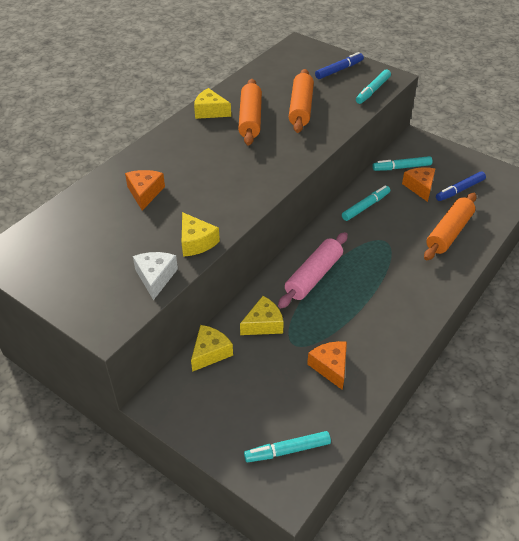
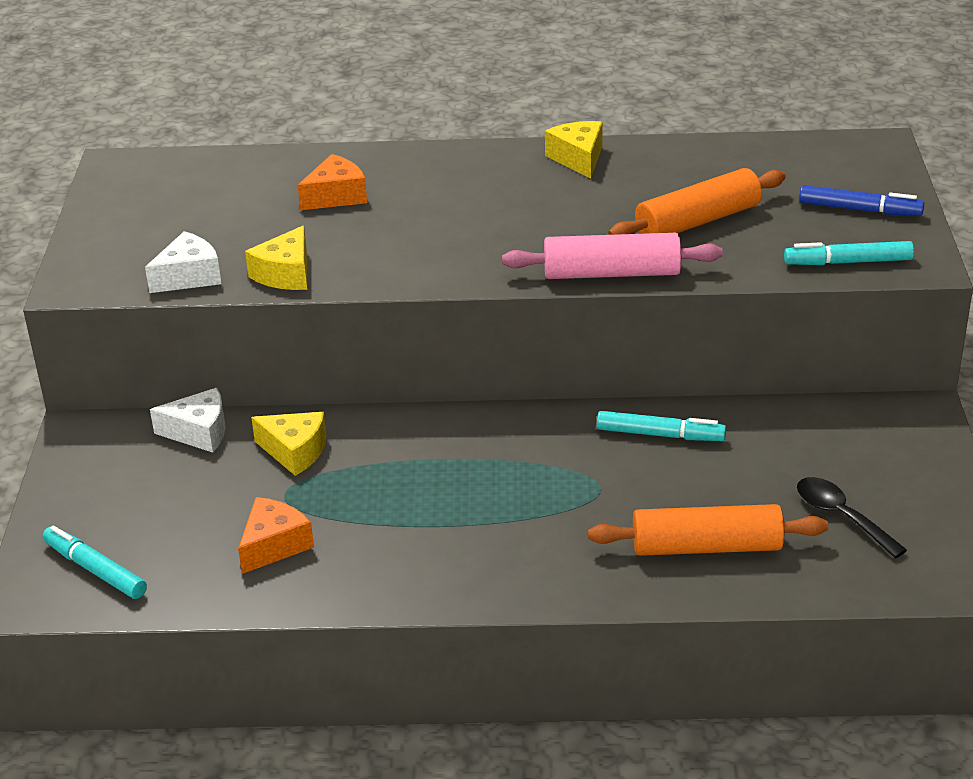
camera: 55 degrees right, 10 degrees down
(210, 352) = (199, 432): yellow cheese -> white cheese
(250, 119) = (606, 195): orange rolling pin -> none
(313, 276) = (438, 453): pink rolling pin -> pink rolling pin (611, 273)
(401, 167) = (815, 430): turquoise marker -> none
(420, 187) = (787, 470): orange cheese -> none
(459, 190) = (841, 516): blue marker -> black spoon

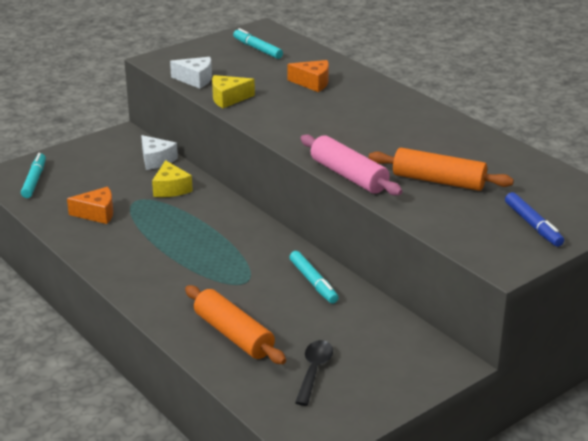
camera: 50 degrees right, 5 degrees down
(578, 158) = (448, 126): yellow cheese -> none
(848, 262) = (468, 241): turquoise marker -> turquoise marker (257, 49)

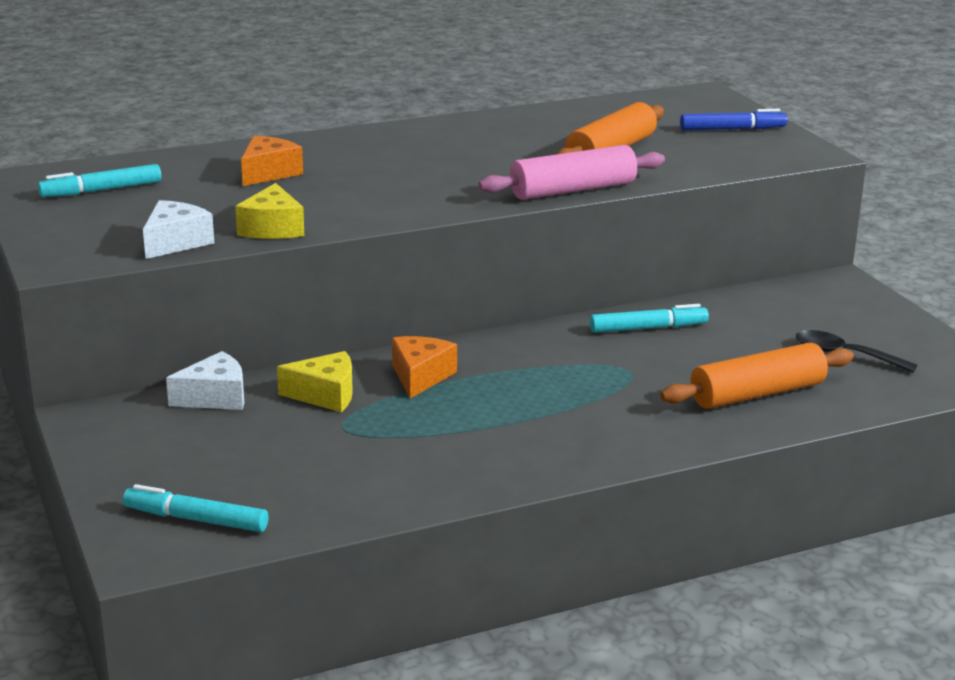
camera: 75 degrees left, 5 degrees down
(97, 213) = (366, 466): orange cheese -> orange cheese (420, 376)

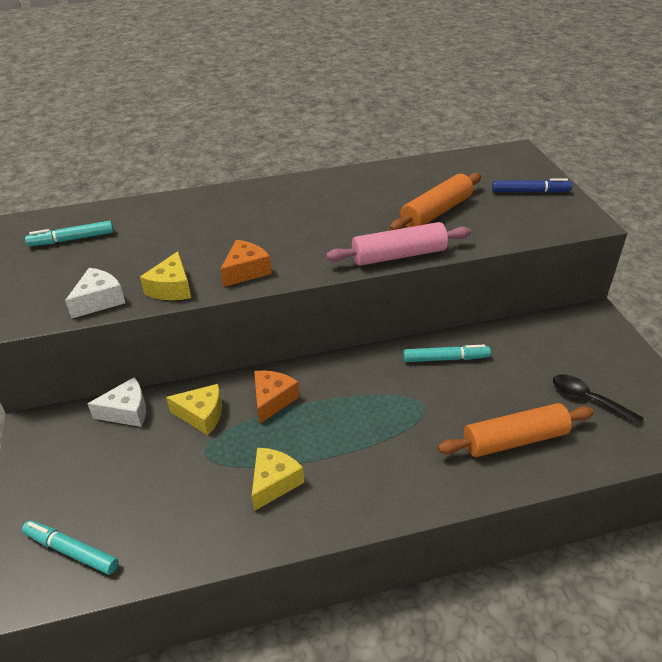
camera: 10 degrees right, 15 degrees up
(268, 173) = (190, 226): orange cheese -> orange cheese (246, 271)
(449, 447) = (274, 483): none -> yellow cheese

